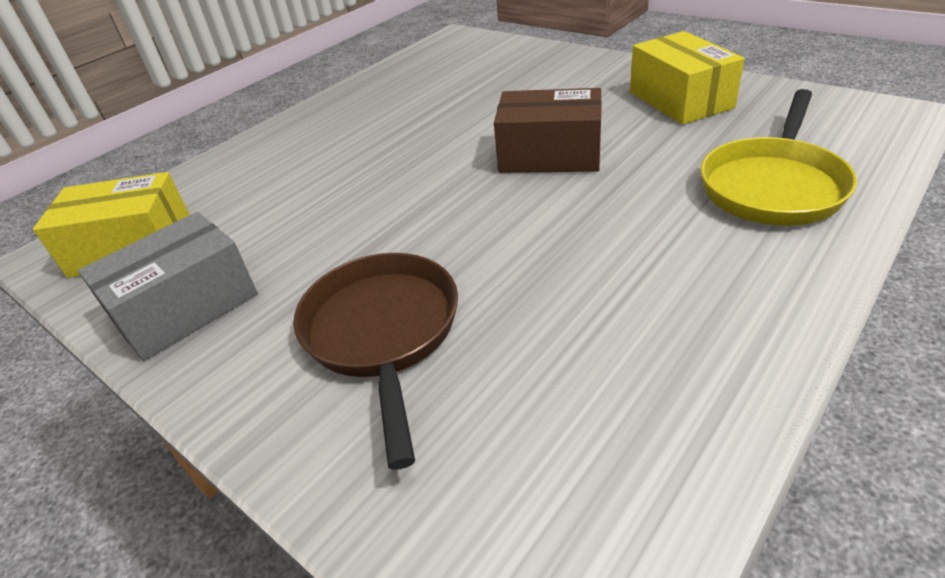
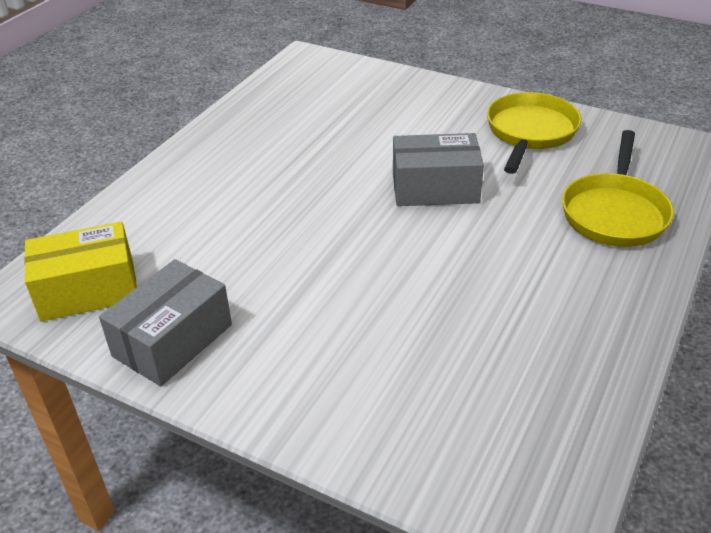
camera: 15 degrees left, 0 degrees up
(383, 333) = (352, 349): brown pan -> none
(550, 155) = (435, 188): brown box -> grey box
(680, 100) = (530, 132): yellow box -> yellow pan

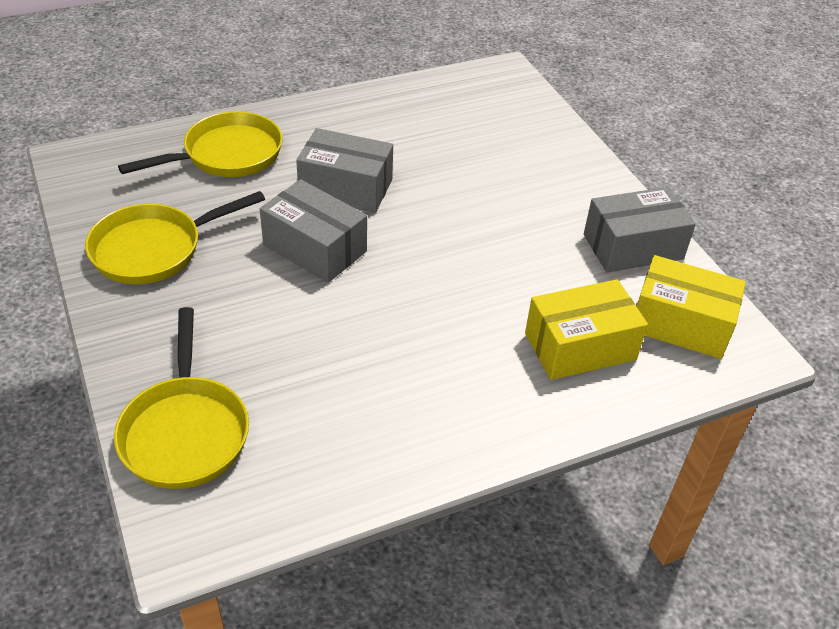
camera: 145 degrees left, 5 degrees up
(167, 229) = (580, 346): none -> yellow box
(363, 81) = (185, 431): none -> yellow pan
(484, 243) = (346, 188): none -> grey box

